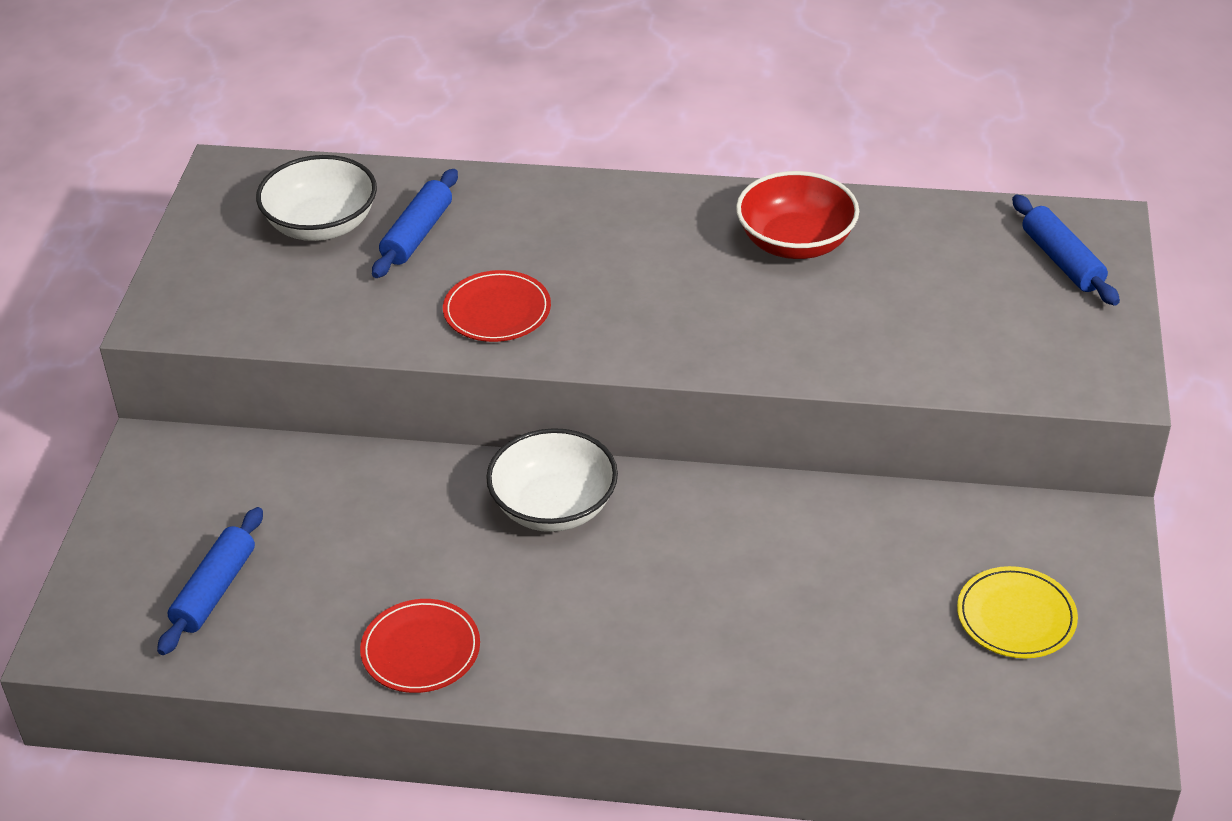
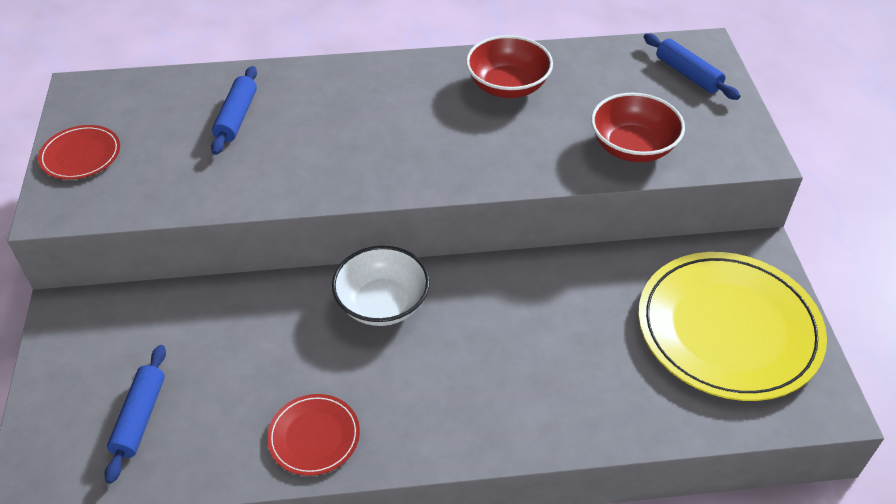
camera: 15 degrees left, 5 degrees up
(321, 225) = (162, 120): white bowl -> none
(497, 310) = (311, 165): red plate -> red plate (81, 155)
(941, 349) = (632, 147): none -> red bowl
(1016, 616) = (728, 329): yellow plate -> yellow plate, size x2.17

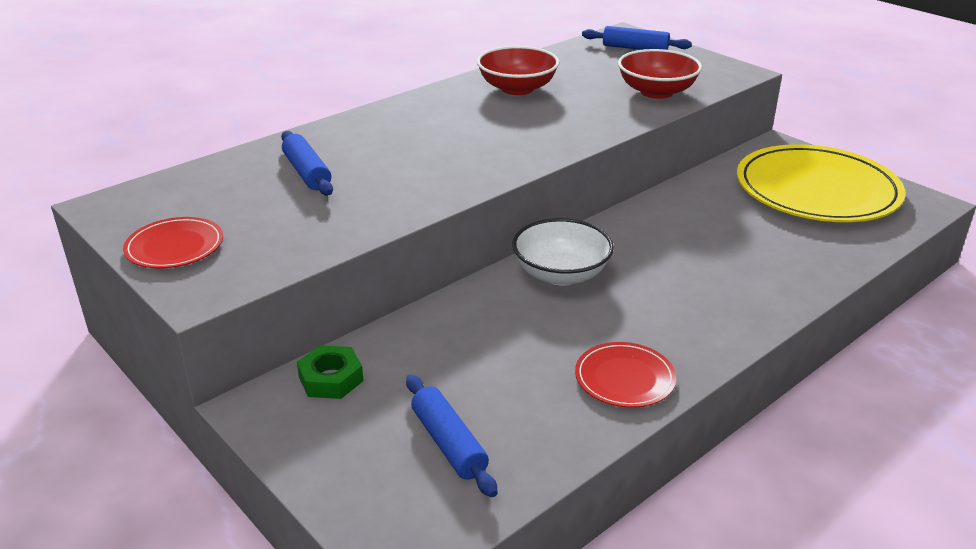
camera: 35 degrees left, 15 degrees down
(127, 314) = (331, 379): none -> green nut

